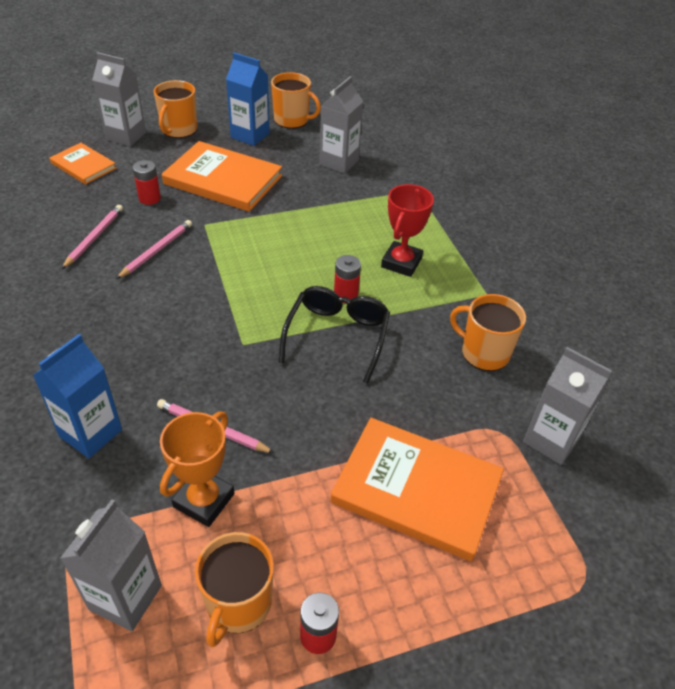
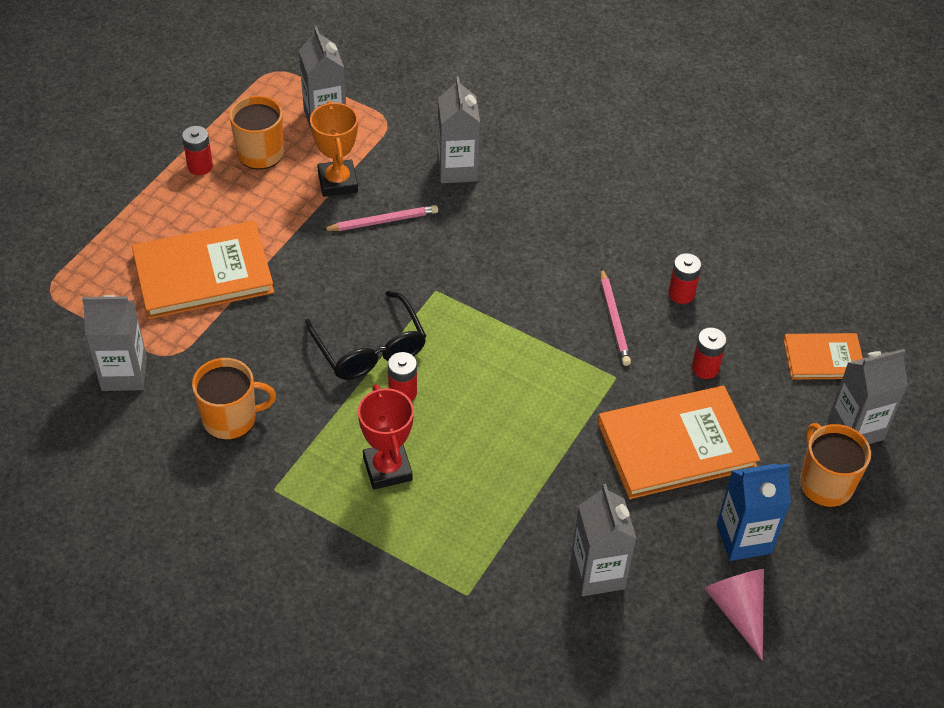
camera: 140 degrees right, 5 degrees up
(91, 433) = (457, 169): blue carton -> grey carton
(94, 238) = (681, 294): pink pencil -> red battery
(292, 120) = (738, 611): orange mug -> pink cone

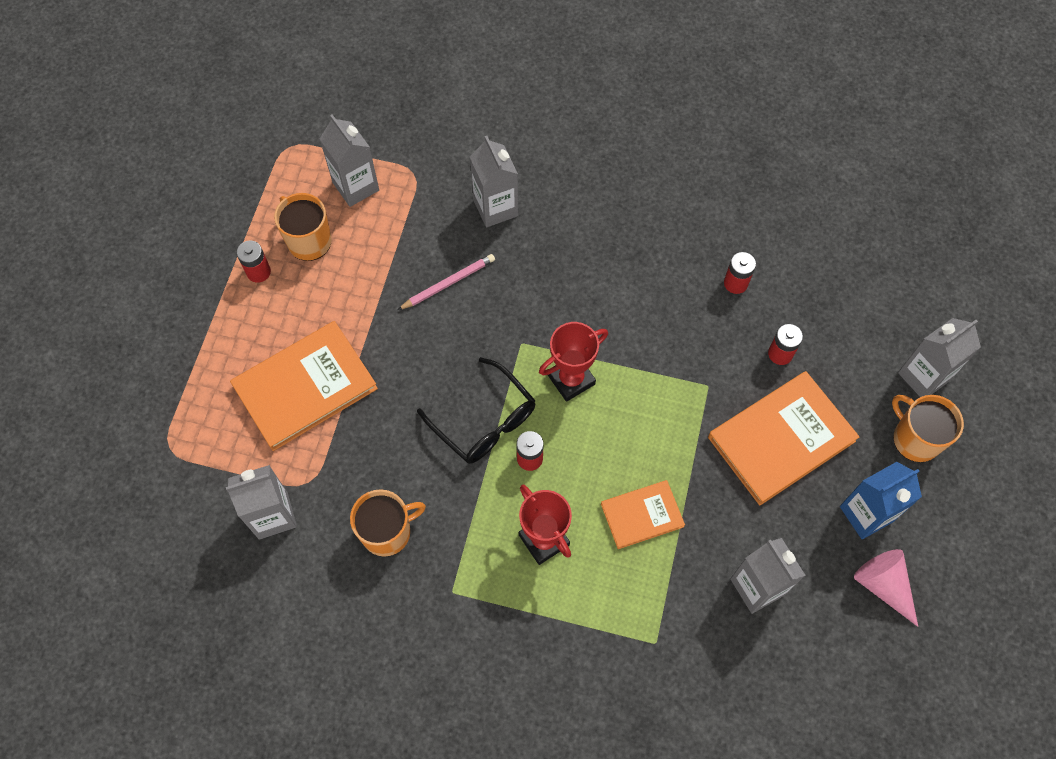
camera: 15 degrees left, 15 degrees up
(337, 182) = (392, 253): orange trophy -> none
(474, 335) = (571, 379): none -> red trophy
(614, 319) = (687, 327): pink pencil -> none
(823, 358) = (875, 314): orange book -> orange book (642, 515)

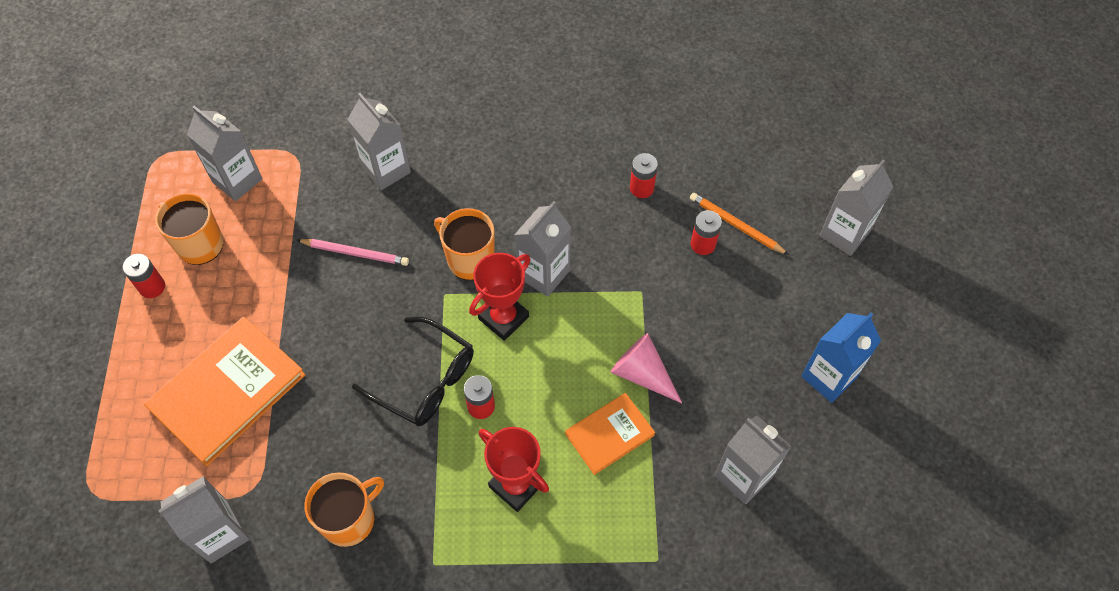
camera: 15 degrees left, 5 degrees down
(448, 283) = (355, 253): pink pencil -> pink pencil turned 60 degrees clockwise
(619, 346) = (543, 274): none -> grey carton
(781, 439) = (726, 325): orange book -> none
(818, 342) = (736, 225): none -> orange pencil
(883, 585) = (865, 442): pink cone -> pink cone (642, 373)
(915, 439) = (853, 294): orange mug -> orange mug (469, 259)

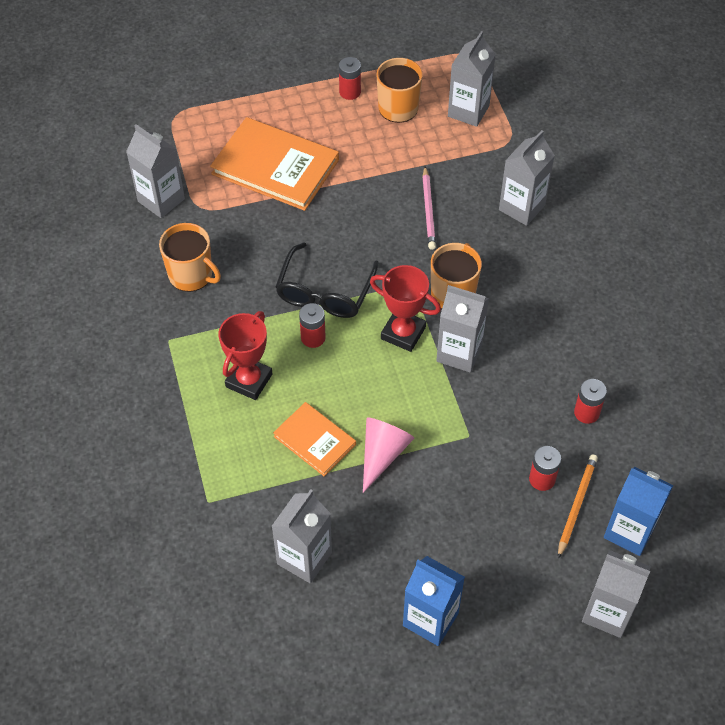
camera: 75 degrees right, 5 degrees down
(770, 193) = (629, 531): none -> blue carton

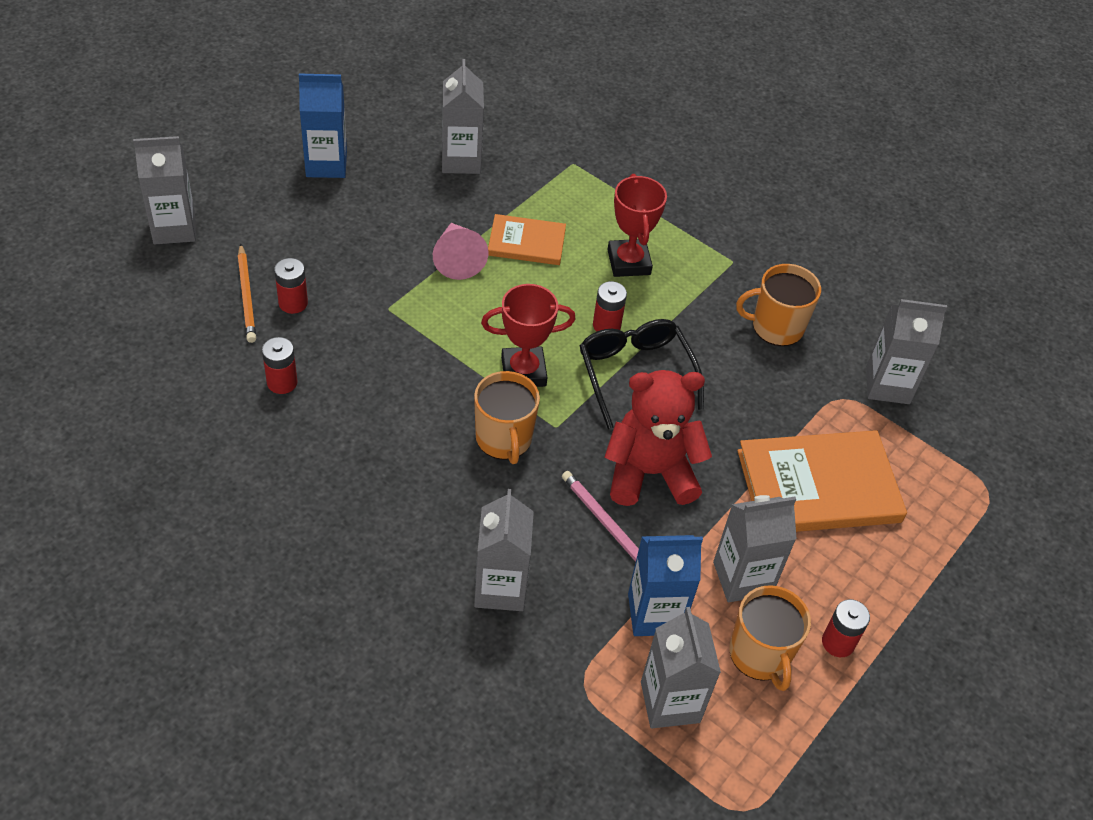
camera: 140 degrees right, 5 degrees down
(374, 225) = (649, 472): none -> red teddy bear
(459, 353) = (452, 379): grey carton -> grey carton (742, 578)
(629, 531) = (183, 296): blue carton -> blue carton (654, 614)

